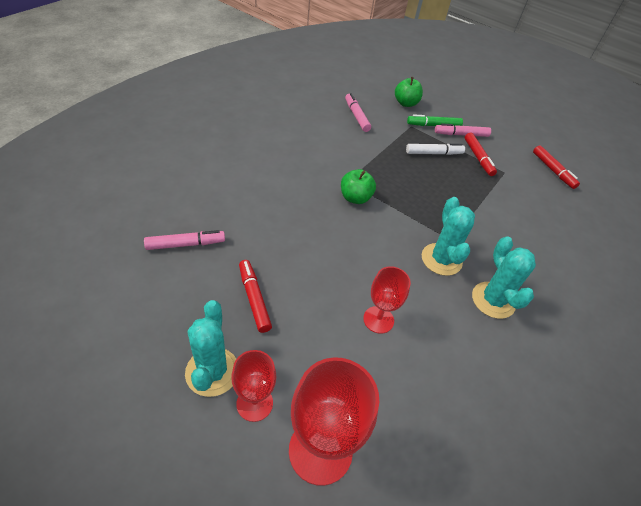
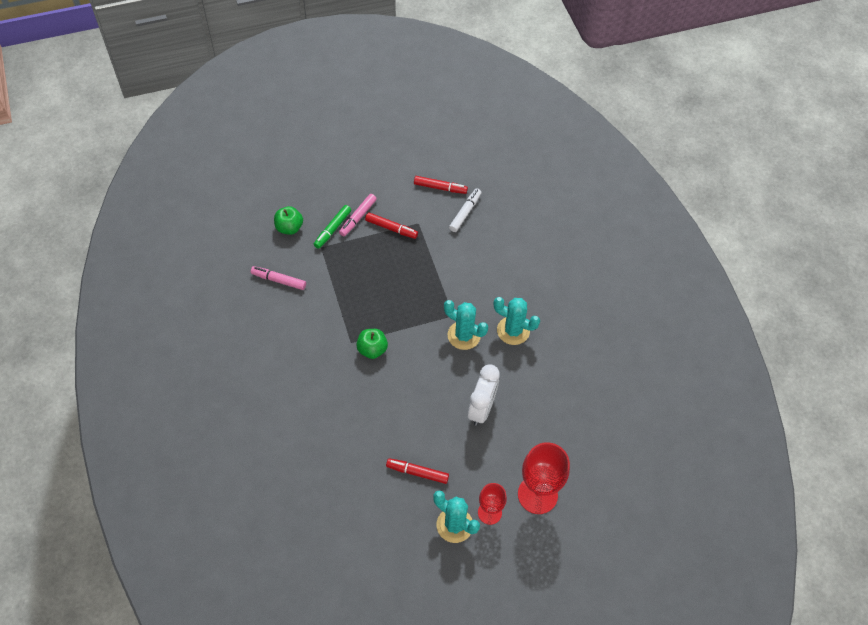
camera: 50 degrees left, 10 degrees up
(186, 244) = (340, 491): pink marker -> none
(378, 319) = (481, 409): red goblet -> white clock
(433, 153) = (364, 256): white marker -> white marker (465, 212)

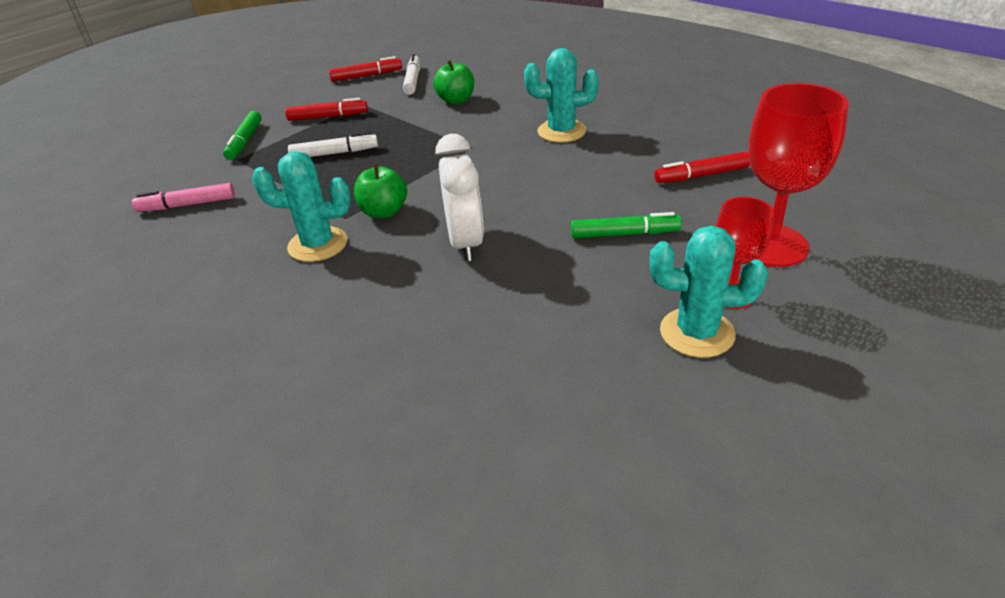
camera: 25 degrees left, 20 degrees down
(289, 228) = (178, 159): green apple -> green apple (456, 100)
(358, 218) = (275, 123): pink marker -> none
(375, 274) = (334, 153): none -> white marker
(417, 472) = (572, 301): red marker -> red marker (701, 175)
(464, 335) = (503, 156): turquoise cactus -> turquoise cactus (318, 244)
(476, 442) = (624, 234): none -> green marker
(481, 409) = (596, 202): white clock -> white clock (465, 243)

